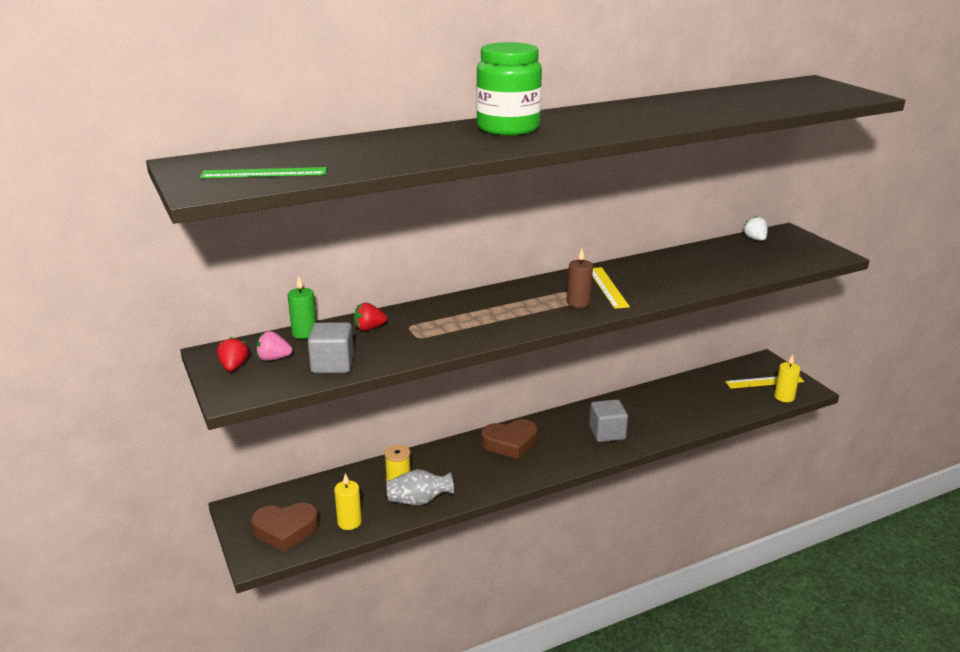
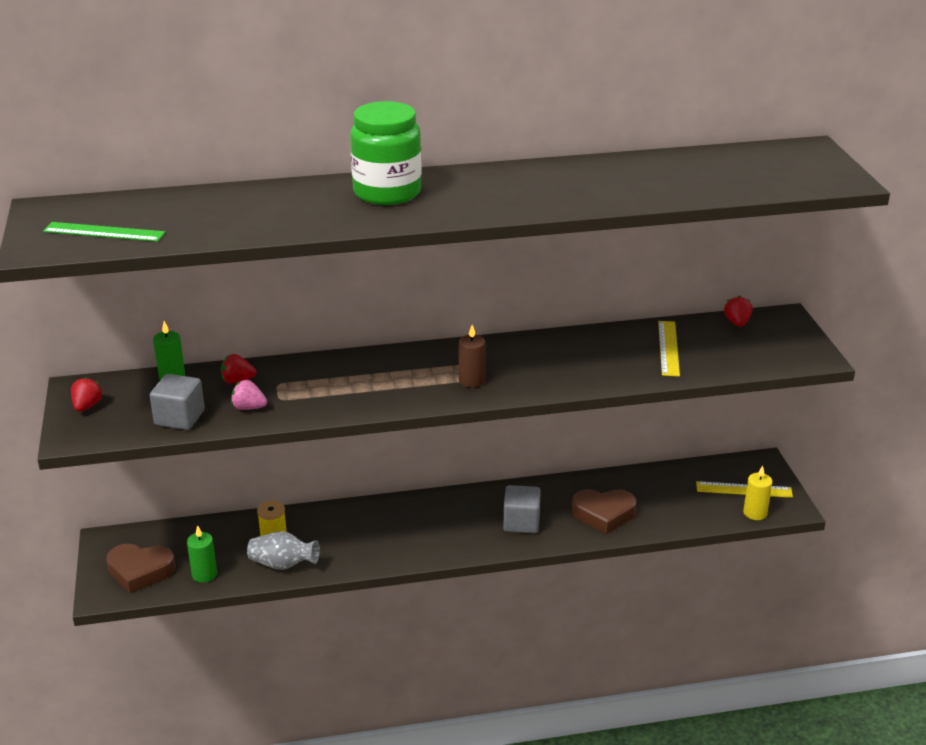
camera: 15 degrees right, 5 degrees up
(273, 358) = (128, 402): pink strawberry -> pink strawberry (249, 407)
(349, 522) = (204, 574): yellow candle -> green candle
(510, 443) = (409, 516): brown heart -> brown heart (603, 514)
(607, 287) = (516, 365): yellow ruler -> yellow ruler (668, 348)
(755, 239) = (737, 322): white strawberry -> red strawberry

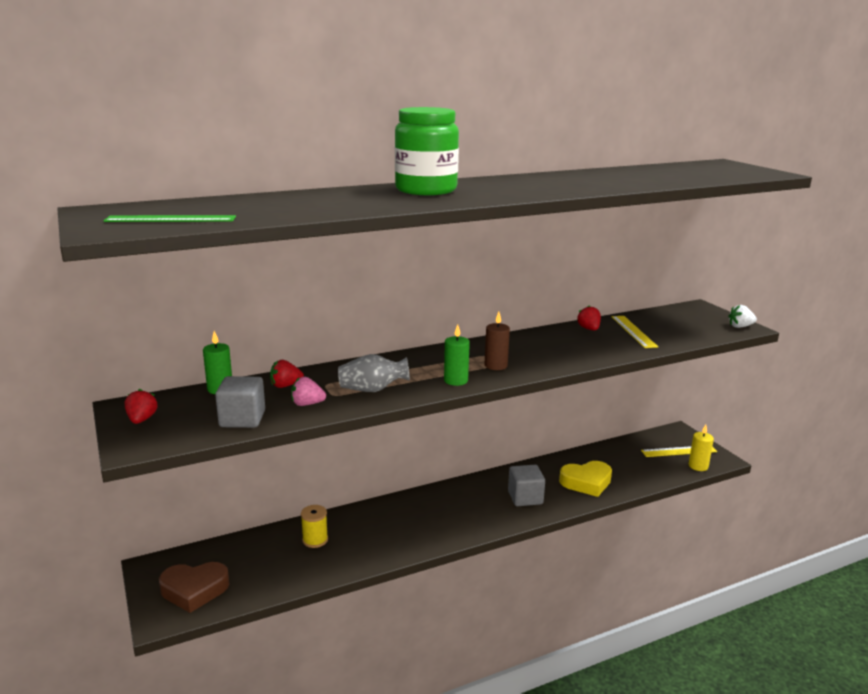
camera: 15 degrees left, 10 degrees down
(204, 574) = (260, 583): green candle -> green candle (456, 380)
(283, 564) = (333, 562): grey vase -> grey vase (372, 390)
(603, 514) = (586, 482): brown heart -> yellow heart
(737, 322) = (668, 313): red strawberry -> red strawberry (589, 329)
(811, 355) = (740, 326): none -> white strawberry

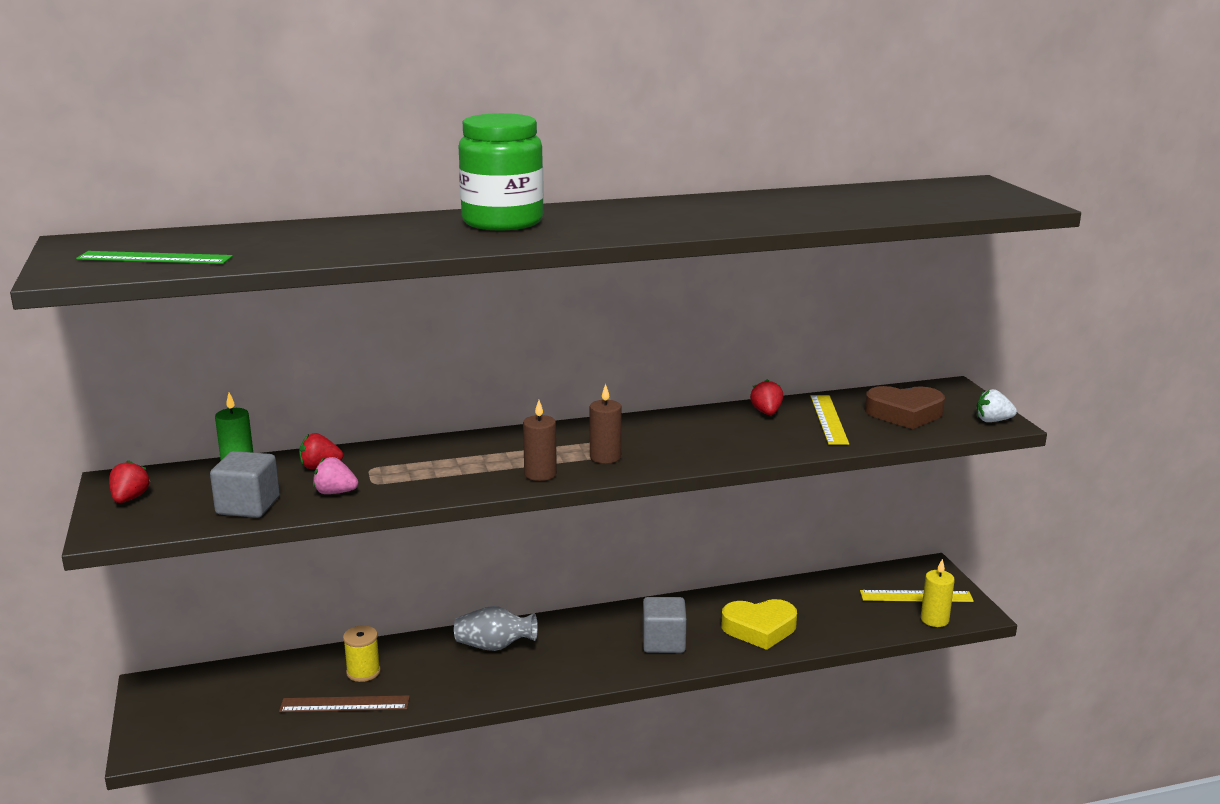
camera: 10 degrees right, 0 degrees up
(194, 590) = (195, 719): brown heart -> brown heart (904, 413)
(309, 566) = (345, 704): none -> brown ruler
(372, 390) = (426, 479): grey vase -> grey vase (494, 646)
(456, 380) = (540, 474): green candle -> brown candle

